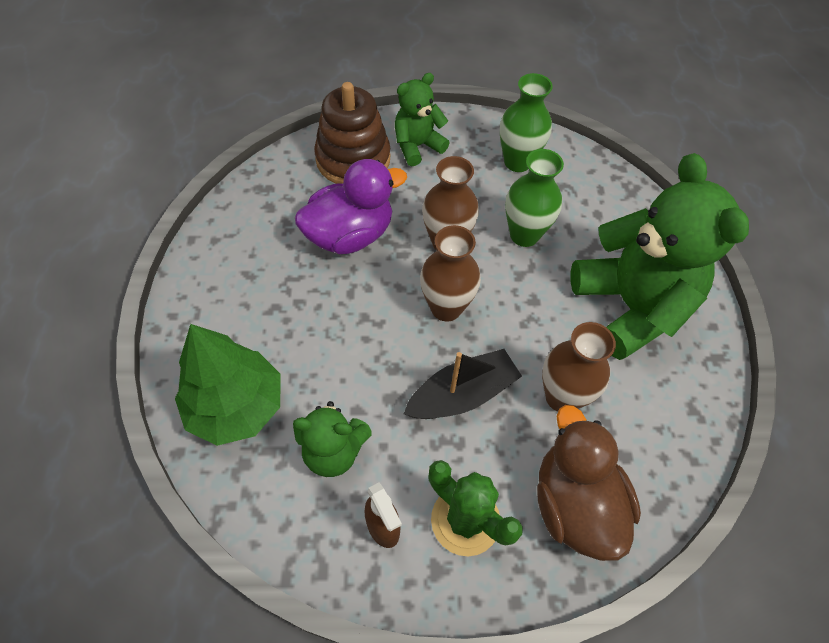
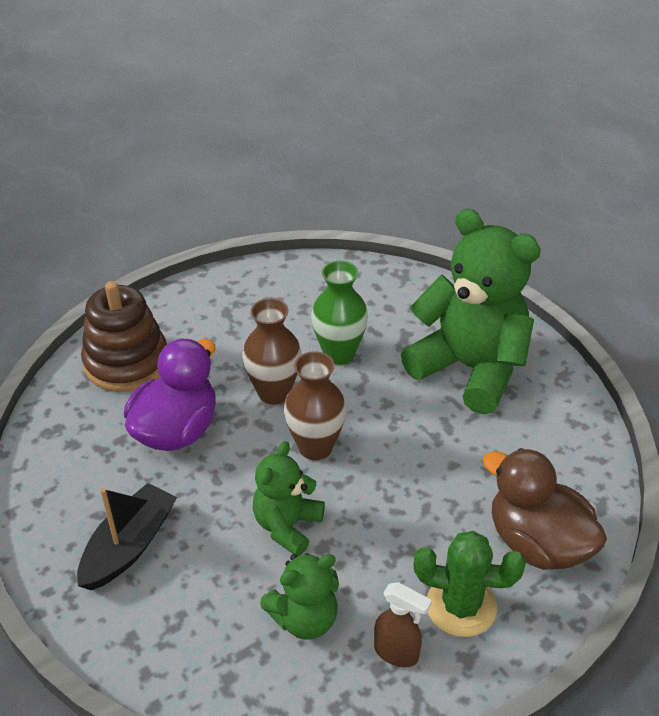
camera: 30 degrees left, 15 degrees down
(236, 406) = (181, 634): green tree -> none
(417, 146) = (182, 323): green teddy bear -> green teddy bear (287, 526)
(462, 395) = (383, 510): black boat -> black boat (129, 546)
(517, 162) = (287, 295): green vase -> none
(562, 397) = (467, 467): brown vase -> none

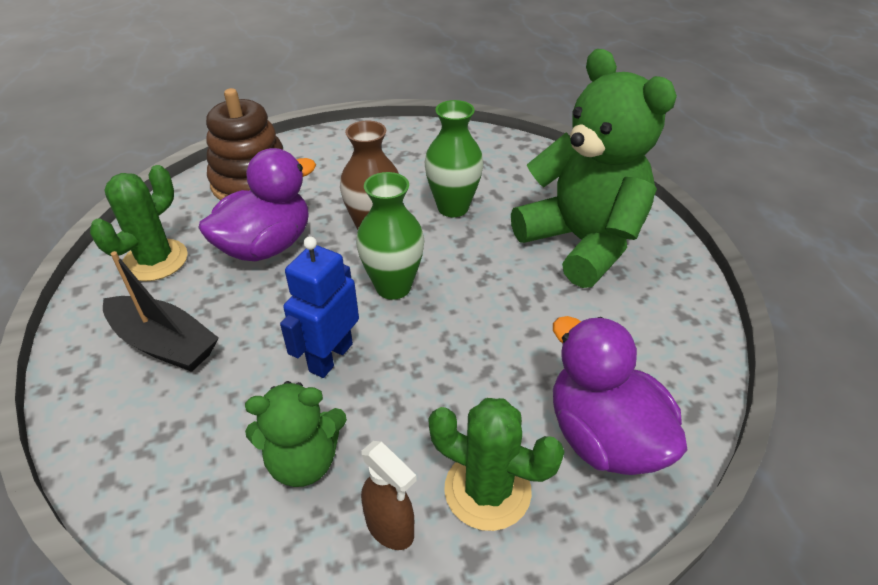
camera: 15 degrees right, 0 degrees up
(73, 467) = (155, 260): none -> green cactus
(129, 546) = (164, 344): black boat -> black boat turned 75 degrees clockwise
(287, 526) = (330, 357): green teddy bear -> blue robot
(315, 447) = (393, 287): brown vase -> green vase
(537, 543) = (603, 437): brown duck -> purple duck

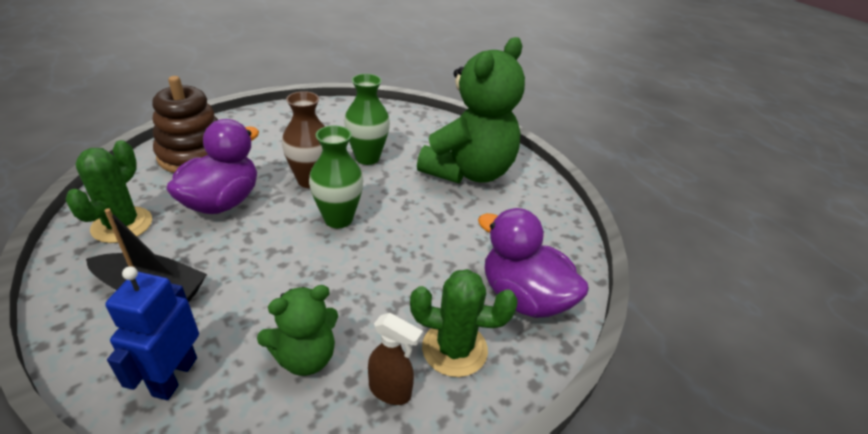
camera: 20 degrees left, 5 degrees down
(330, 357) = (303, 277): blue robot -> blue robot (174, 376)
(582, 242) = (469, 172): green teddy bear -> green teddy bear turned 90 degrees clockwise

